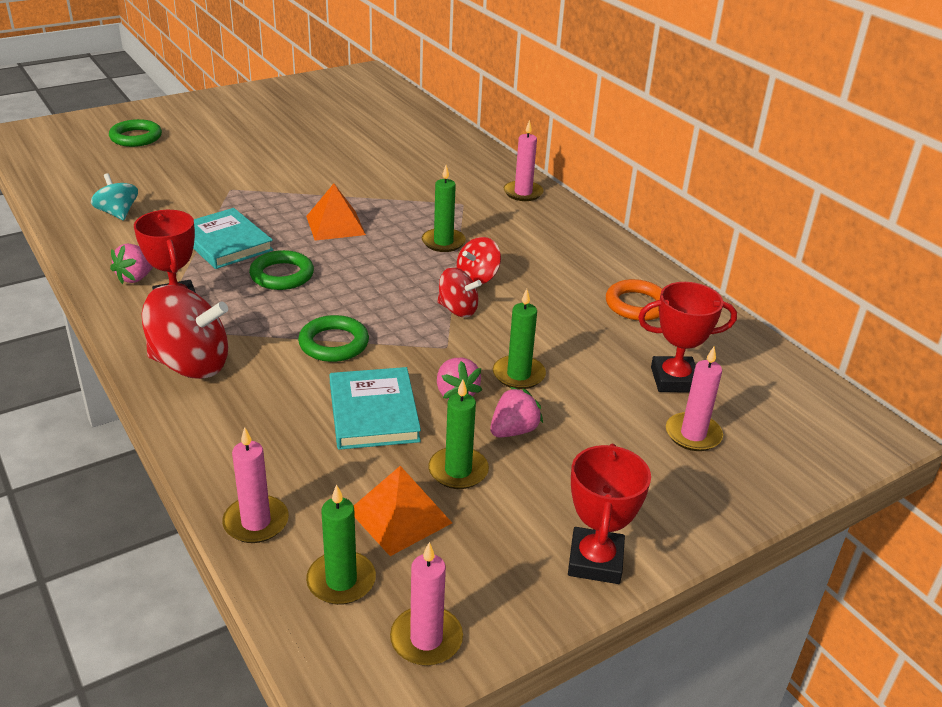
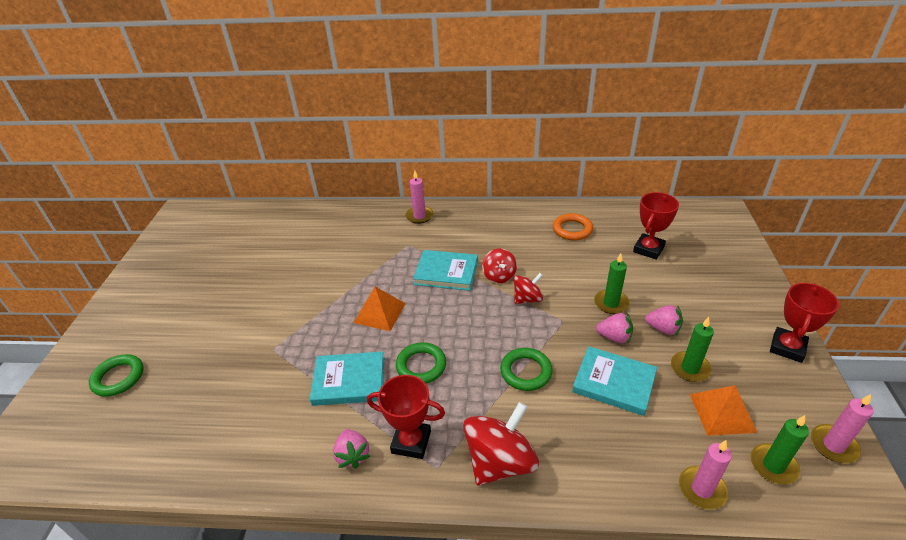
camera: 50 degrees left, 5 degrees up
(118, 213) = (238, 434): turquoise spinning top -> none
(443, 242) = (446, 272): green candle -> turquoise book
(513, 431) = (663, 329): pink strawberry -> pink strawberry turned 120 degrees clockwise
(595, 561) = (787, 347): red trophy -> red trophy turned 75 degrees clockwise
(693, 434) = (698, 265): pink candle -> none

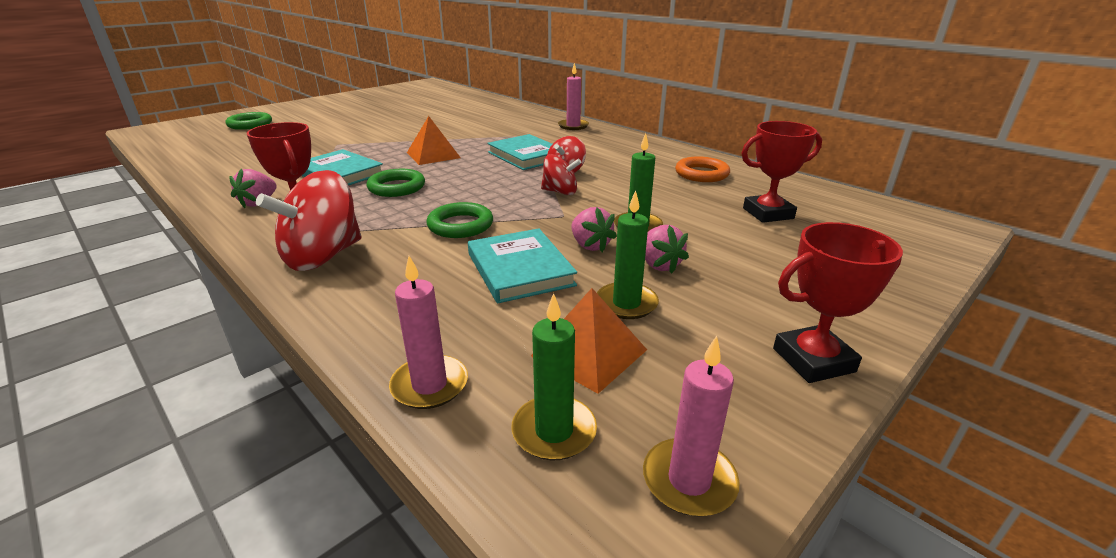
camera: 40 degrees right, 10 degrees down
(500, 462) = (323, 256): red spinning top -> red spinning top turned 135 degrees clockwise

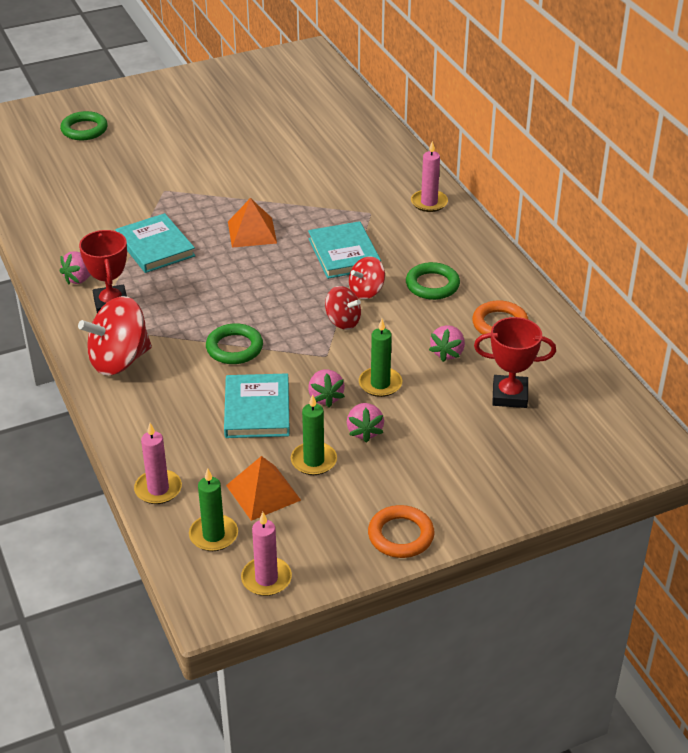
camera: 20 degrees right, 10 degrees up
(397, 187) = (200, 281): green ring -> green ring (432, 285)
(678, 196) = (447, 353): none -> pink strawberry
(813, 360) = (401, 535): red trophy -> orange ring

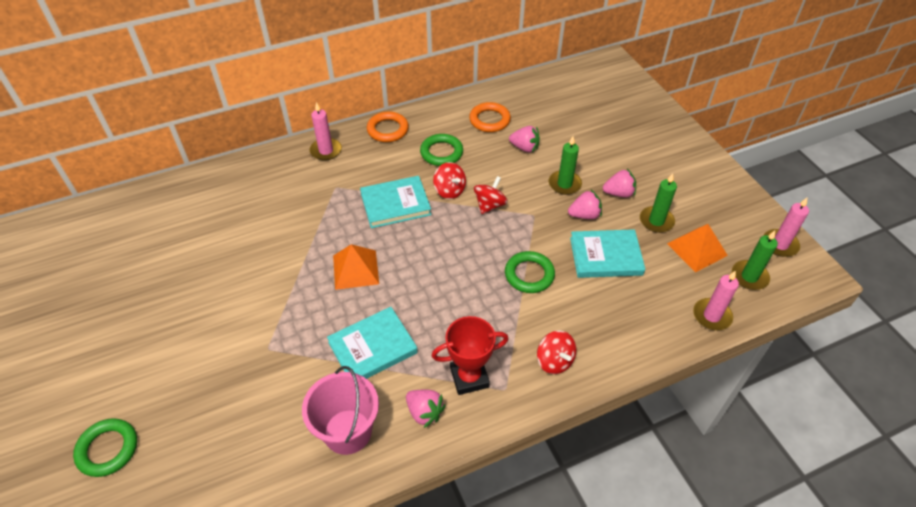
camera: 90 degrees left, 10 degrees up
(71, 238) = (348, 431): none -> pink bucket
(119, 360) = (554, 361): red spinning top -> red spinning top, size x0.57
(401, 535) = (716, 176): orange ring -> orange ring (387, 130)
(509, 395) = (568, 120): red trophy -> none

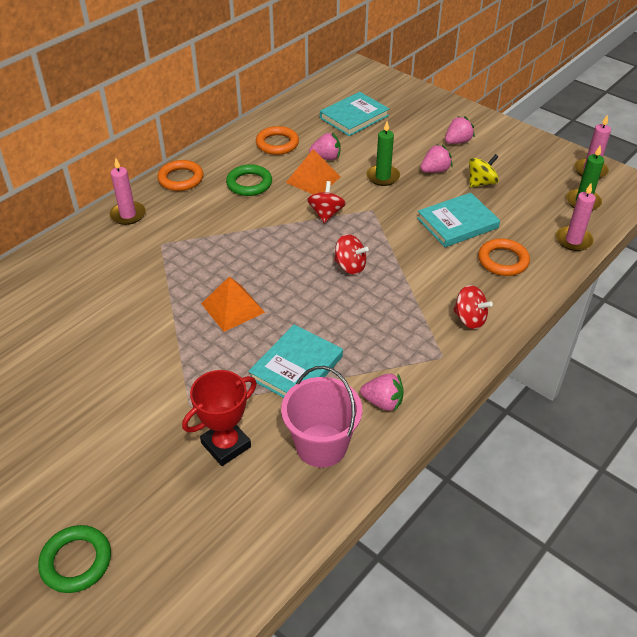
camera: 25 degrees left, 5 degrees down
(395, 204) = (234, 240): turquoise book -> turquoise book (354, 117)
(449, 190) = (279, 213): red spinning top -> red spinning top (350, 266)
(469, 377) = (404, 359): red trophy -> red trophy (226, 445)
(529, 274) = (401, 259): green ring -> none
(584, 215) = (417, 196): pink strawberry -> pink strawberry (457, 141)
(625, 312) = (503, 260): none -> orange ring
(656, 221) = (481, 183): green candle -> yellow spinning top
(697, 249) = (528, 194): orange pyramid -> orange pyramid (313, 179)

